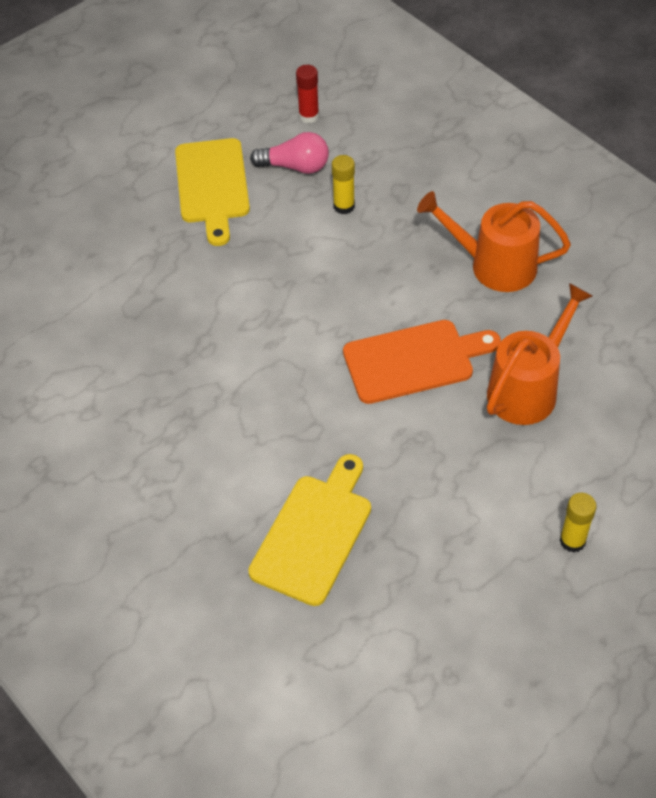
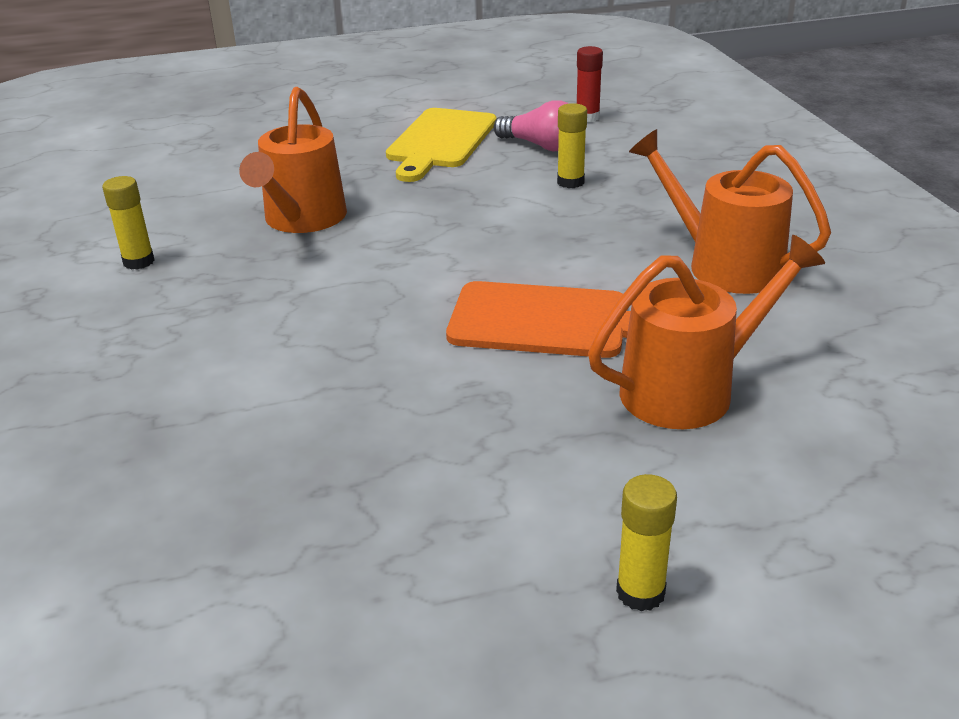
camera: 25 degrees right, 20 degrees down
(88, 405) = (139, 262): none -> yellow glue stick
(174, 317) = (302, 220): none -> orange watering can
(314, 534) = (261, 452): yellow cutting board -> none

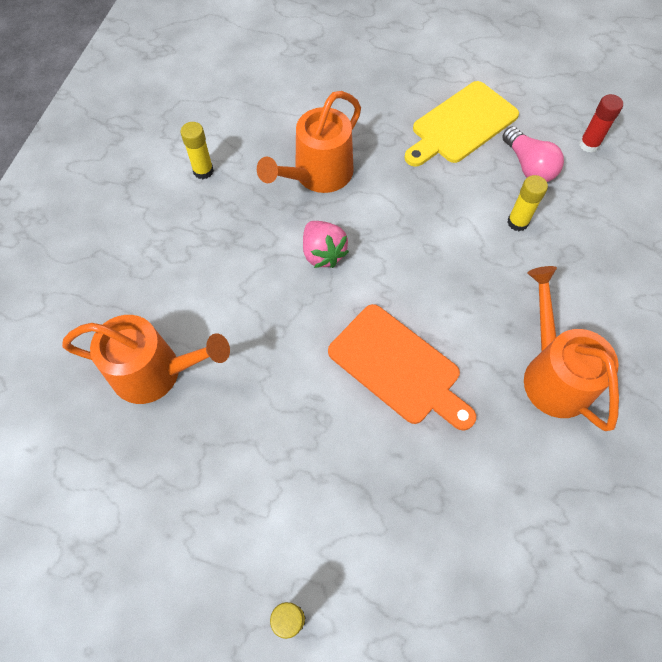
camera: 30 degrees right, 30 degrees up
(365, 272) = (323, 253): none -> pink strawberry
(690, 389) = (436, 481): orange watering can -> orange watering can (156, 372)

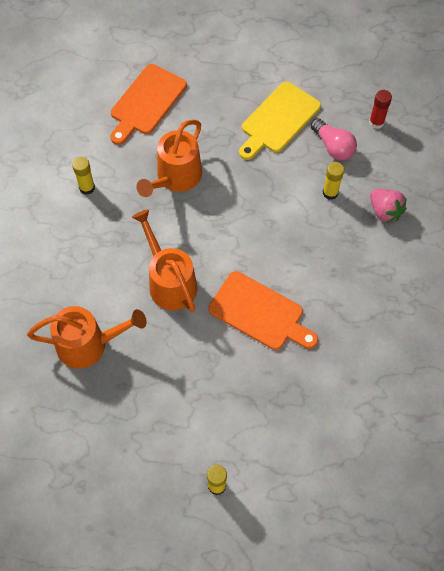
camera: 10 degrees left, 0 degrees up
(300, 83) = (146, 102): none -> orange cutting board
(323, 253) = (191, 239): pink strawberry -> pink strawberry (384, 211)
(552, 374) = (367, 300): orange watering can -> orange watering can (169, 281)

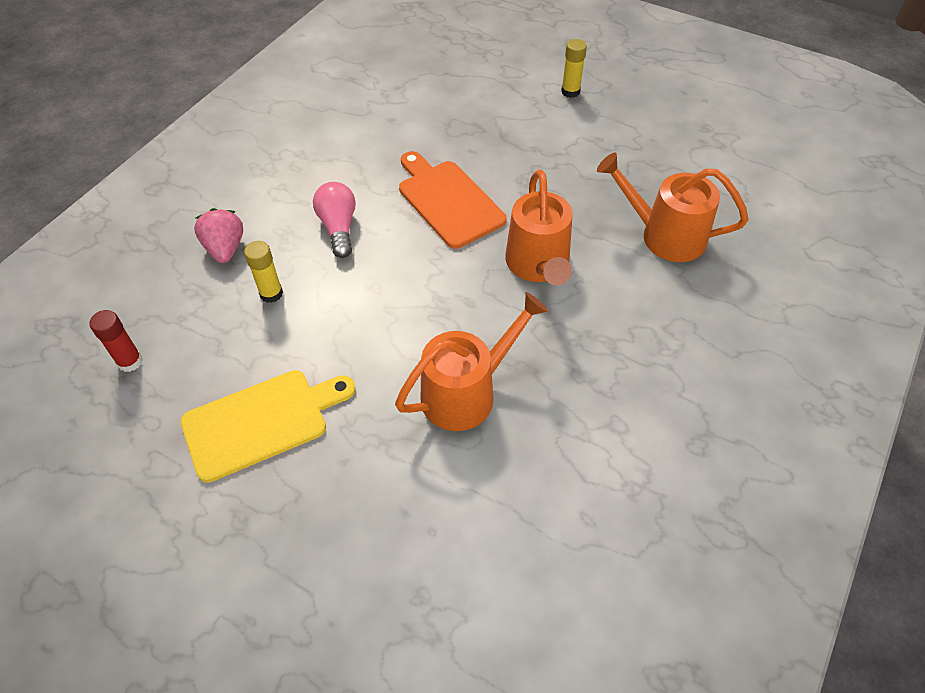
camera: 155 degrees left, 10 degrees down
(87, 187) = (608, 429): yellow glue stick -> none
(146, 102) = (452, 545): orange cutting board -> none
(333, 146) = (217, 351): pink light bulb -> pink light bulb (338, 228)

